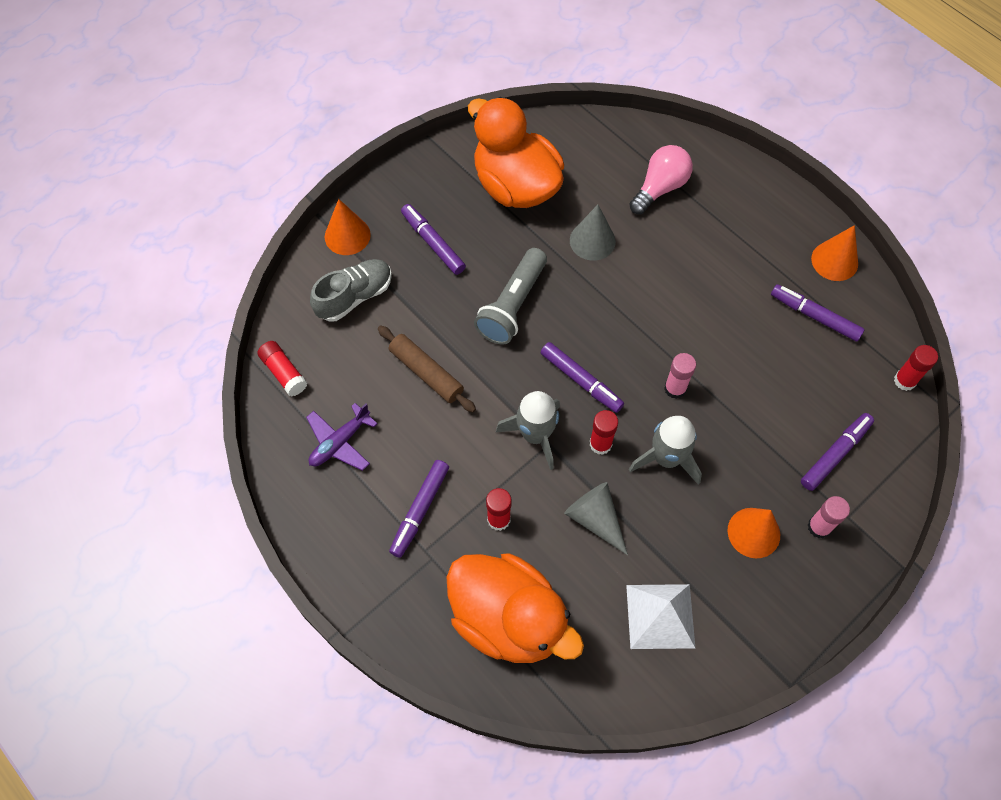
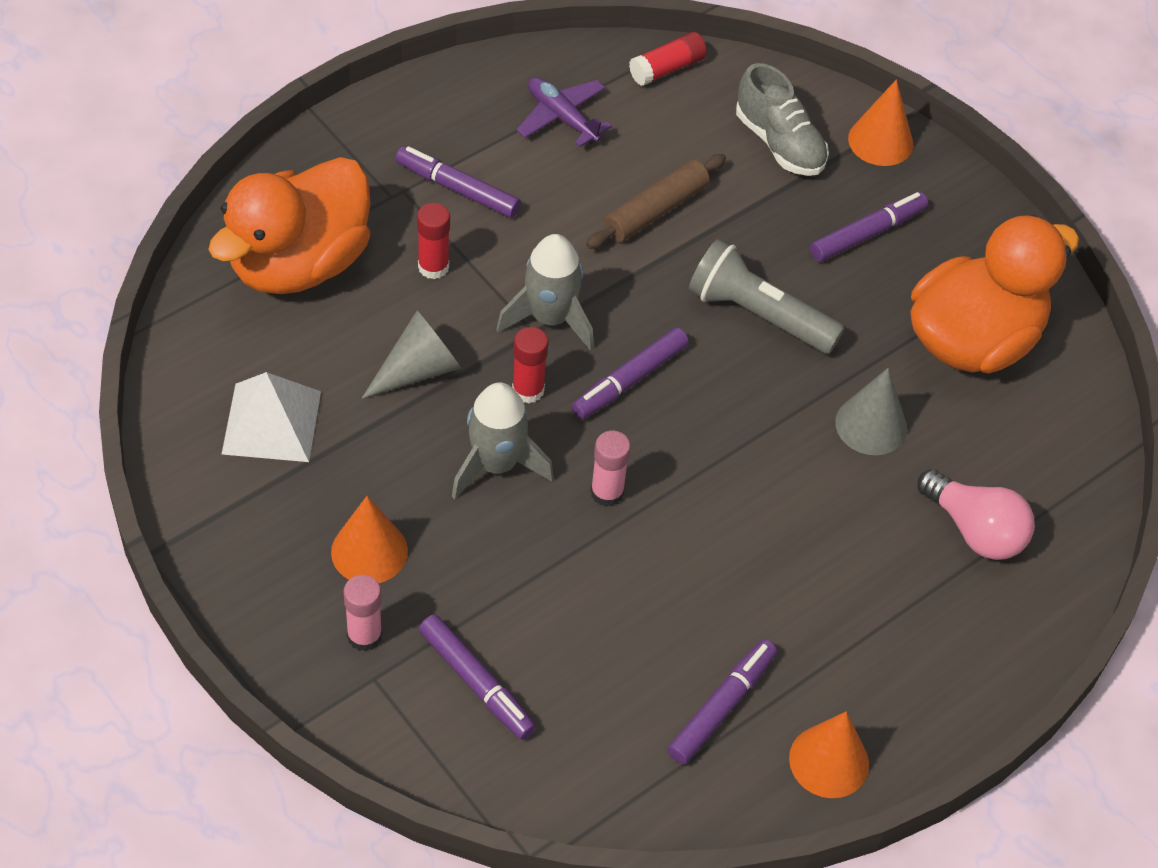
camera: 90 degrees right, 10 degrees down
(904, 380) = (593, 814): red glue stick -> none

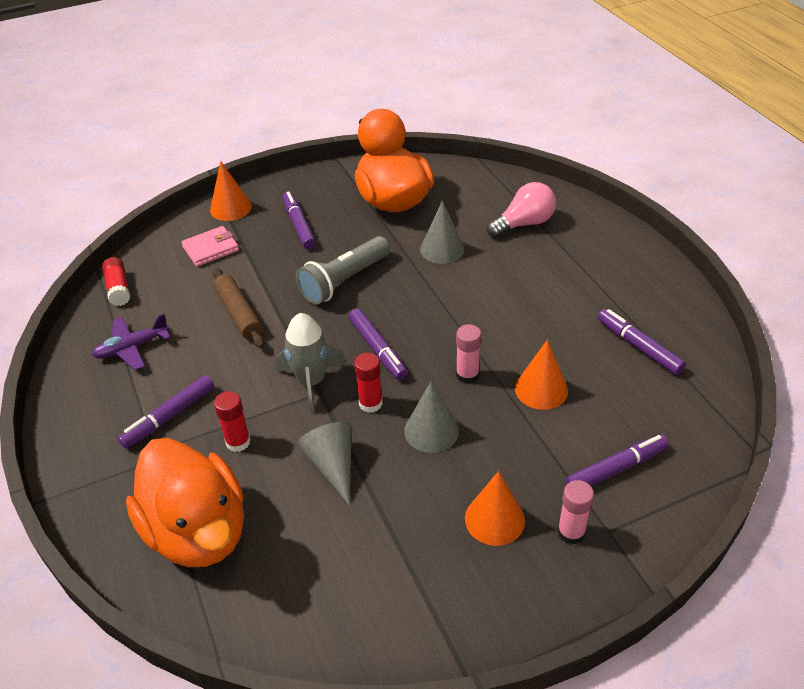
camera: 70 degrees left, 10 degrees down
(272, 422) = (355, 571): white pyramid -> none
(496, 465) = (431, 430): grey rocket -> grey cone
(779, 143) = (211, 249): grey shoe -> pink wallet
(829, 761) = (677, 307): orange cone -> orange cone (541, 389)

